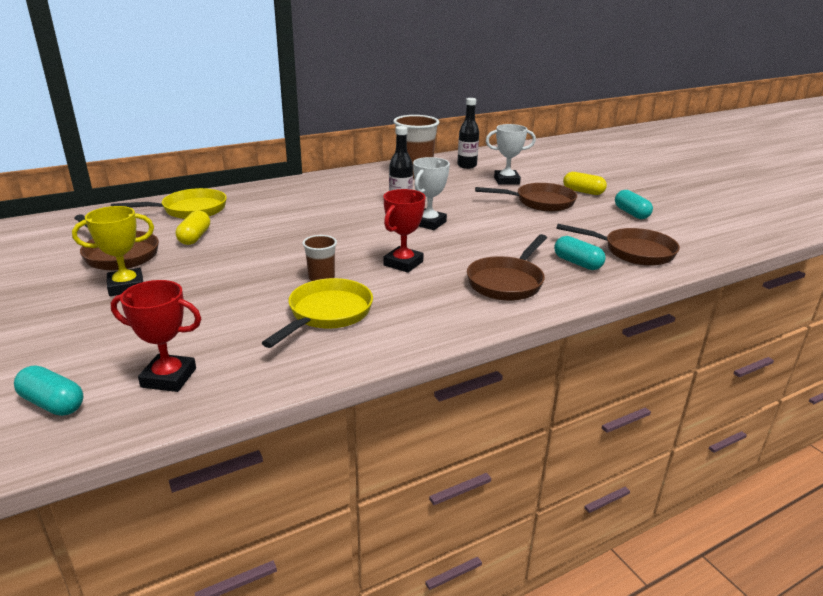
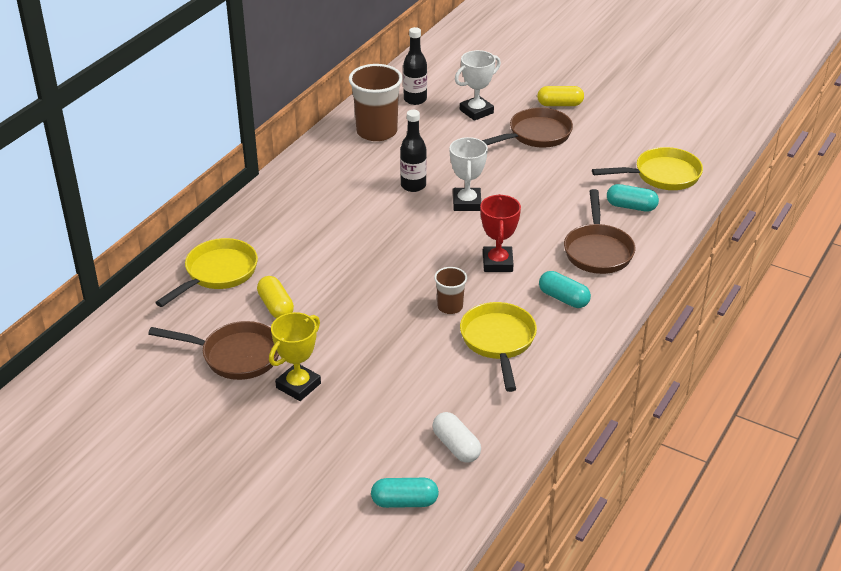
camera: 30 degrees left, 10 degrees up
(169, 378) = (456, 446): red trophy -> white capsule
(631, 213) = (624, 122): turquoise capsule -> turquoise capsule (563, 298)
(633, 252) = (662, 175): brown pan -> yellow pan

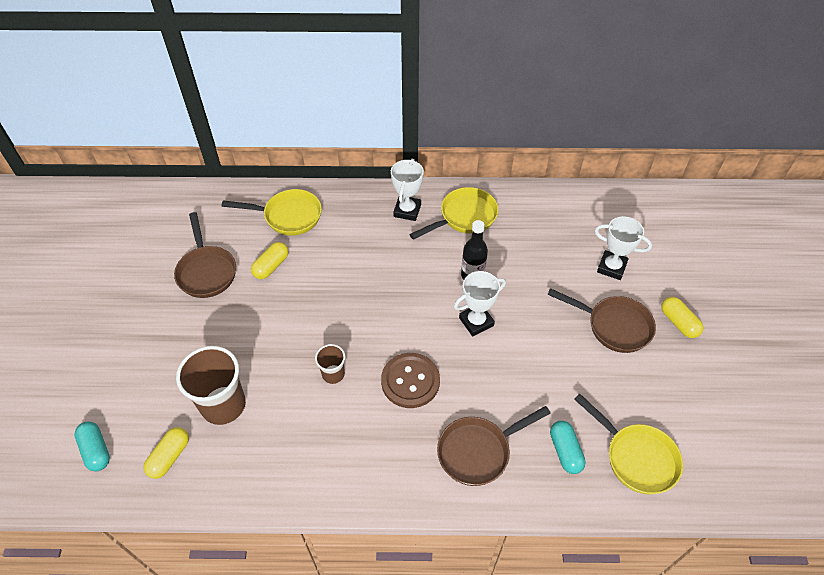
camera: 60 degrees right, 15 degrees up
(295, 194) = (407, 210): none -> white trophy
(298, 385) = (192, 323): yellow trophy -> none
(376, 132) = (525, 217): brown cup -> brown cup (223, 405)
(415, 99) = (591, 219): black bottle -> none
(456, 446) = (169, 457): white capsule -> yellow capsule
(497, 263) = (410, 381): red trophy -> brown button
(498, 342) = (308, 429): yellow pan -> yellow pan (464, 217)
(563, 298) = (393, 453): turquoise capsule -> none

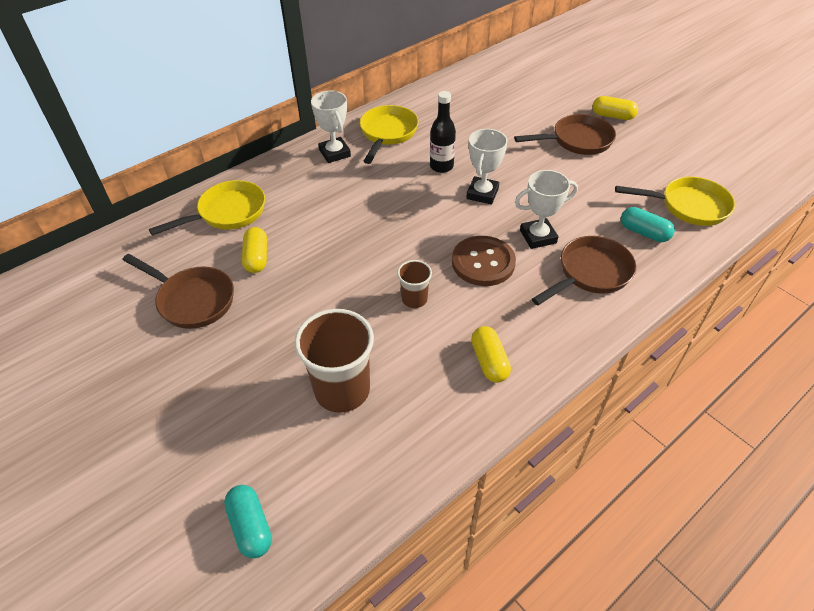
camera: 40 degrees left, 5 degrees down
(96, 450) = (251, 526): turquoise capsule -> turquoise capsule turned 45 degrees clockwise
(169, 457) = (339, 470): yellow capsule -> yellow capsule (489, 361)
(478, 451) = (590, 273): brown pan -> brown pan turned 150 degrees counterclockwise
(611, 267) = (532, 108): white trophy -> white trophy (538, 237)

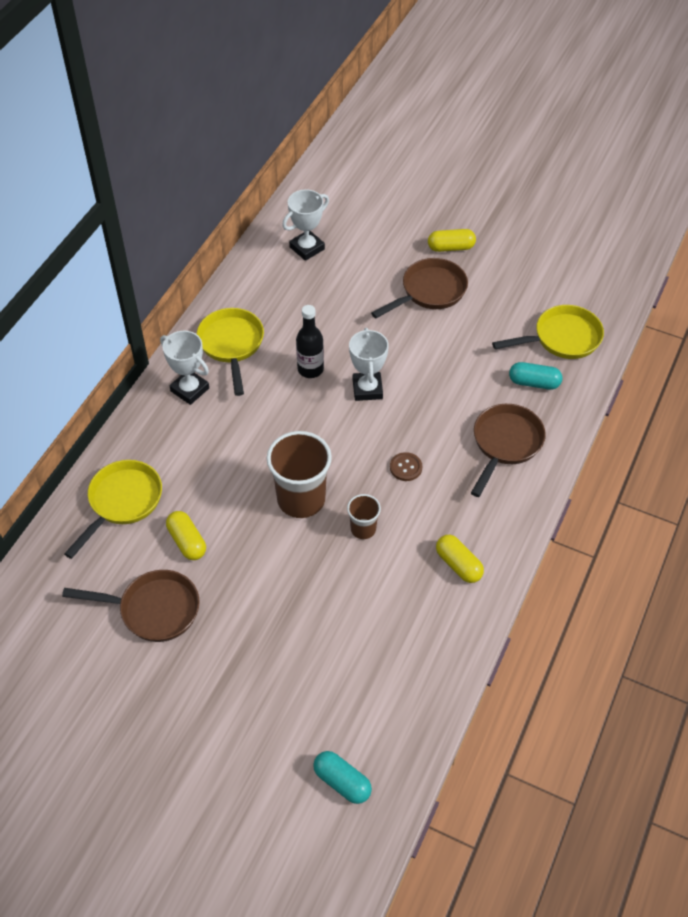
camera: 25 degrees left, 5 degrees up
(342, 390) = (348, 640): brown cup -> brown cup (301, 499)
(483, 262) = (406, 467): brown button -> brown button, size x0.51
(538, 237) = (442, 421): white trophy -> white trophy (307, 248)

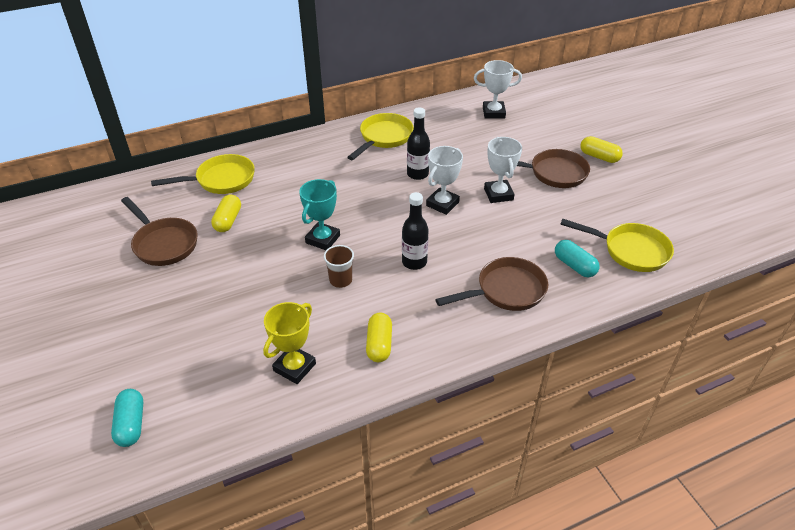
camera: 40 degrees right, 10 degrees down
(190, 389) = (331, 147): white trophy -> white trophy (498, 194)
(301, 499) = (323, 239): brown cup -> turquoise trophy
(406, 467) = (414, 262): brown button -> black bottle
(415, 634) = (294, 367): none -> yellow trophy

